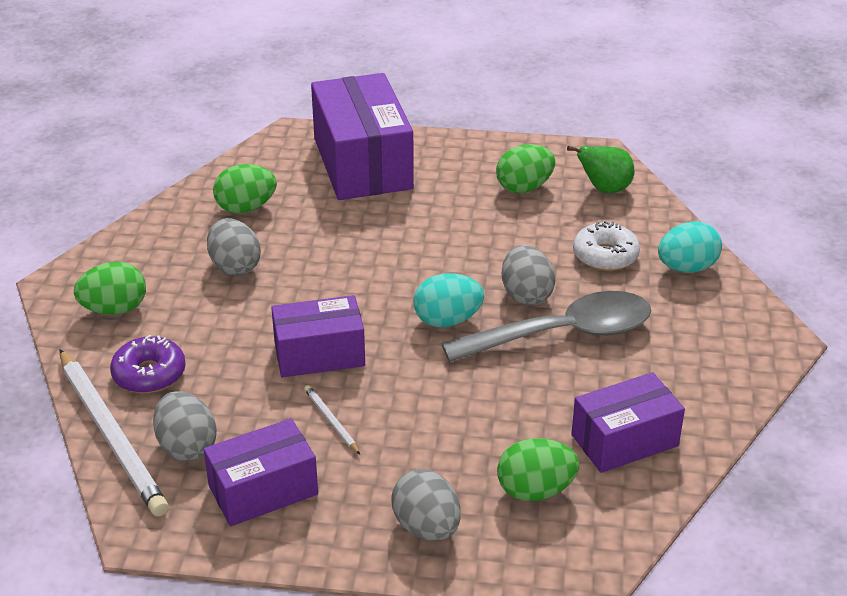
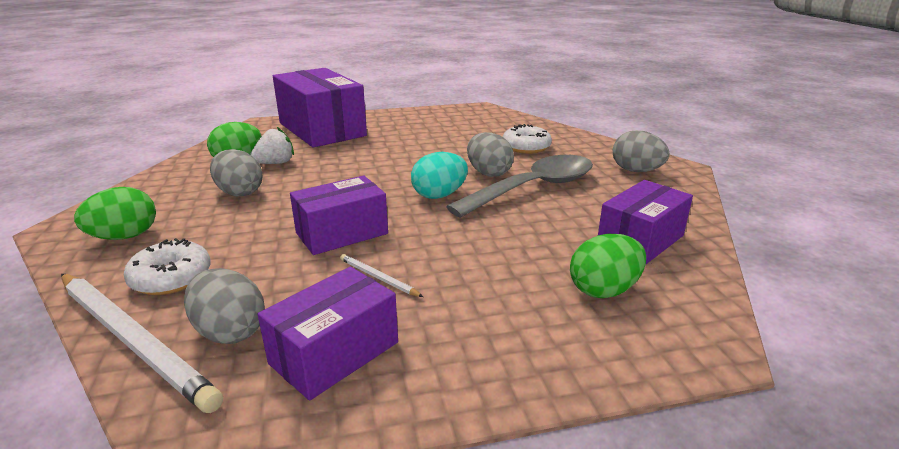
camera: 20 degrees left, 10 degrees down
(149, 374) = (171, 278): purple donut -> white donut
(286, 222) = (275, 163): none -> white strawberry
(426, 527) = (530, 345): grey egg -> grey egg (636, 171)
(524, 187) = (444, 126): green egg -> none
(604, 189) = (497, 120): green pear -> none
(686, 268) = (584, 145): turquoise egg -> none

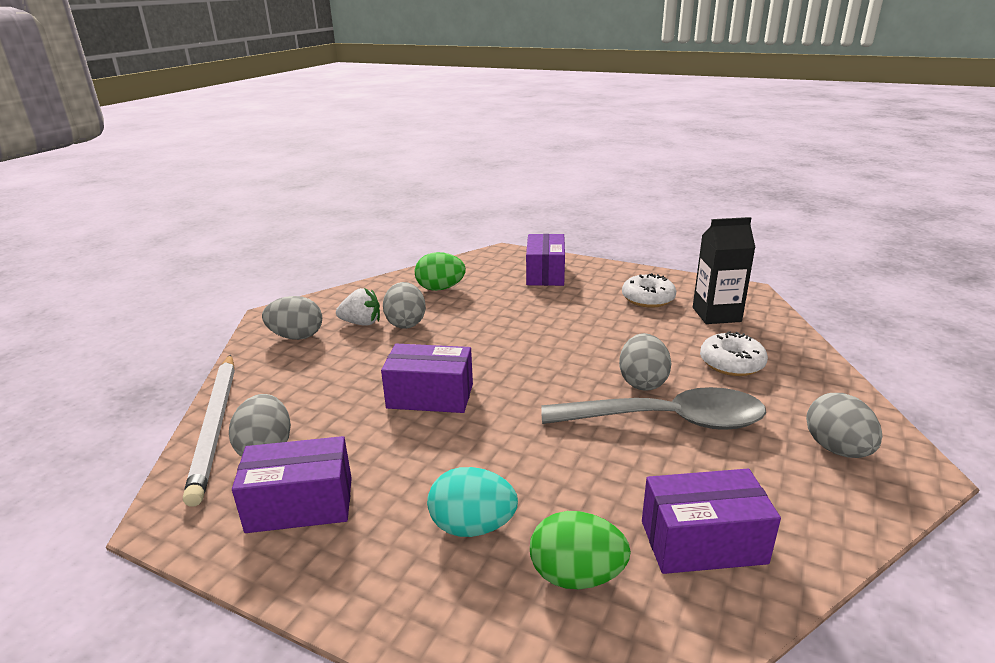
camera: 40 degrees right, 0 degrees up
(125, 237) = (296, 337): green egg -> grey egg
(171, 278) = (284, 385): white donut -> white donut (648, 299)
(275, 163) = (464, 301): white strawberry -> white strawberry (361, 323)
(322, 129) = (545, 274): purple box -> purple box, size x0.60
(378, 278) = (404, 454): white pencil -> none
(439, 195) = (559, 390): turquoise egg -> turquoise egg (472, 526)
(480, 124) = (716, 314): none -> black carton

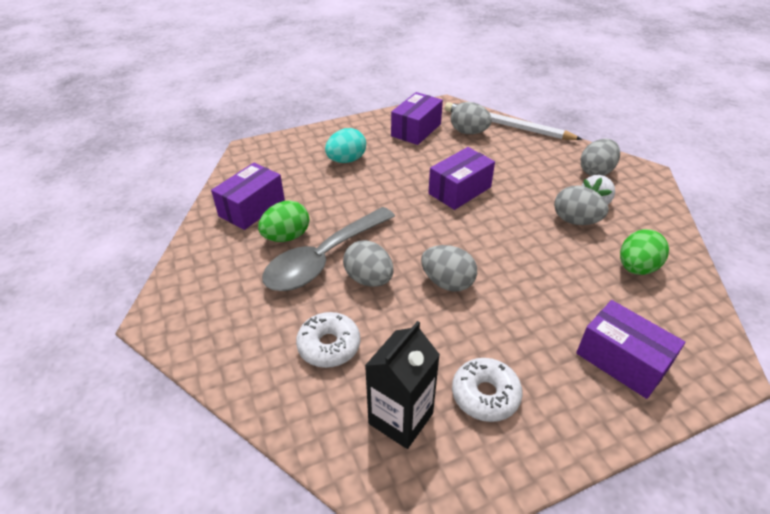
camera: 130 degrees right, 15 degrees up
(576, 576) = (289, 170): green egg -> green egg (287, 237)
(837, 449) = (211, 304): grey egg -> grey egg (447, 282)

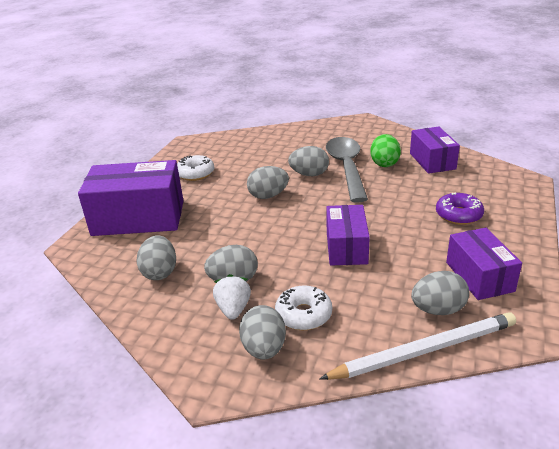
camera: 135 degrees right, 10 degrees down
(329, 346) = (283, 150): white donut -> white donut (303, 315)
(346, 160) = (458, 215): turquoise egg -> purple donut
(400, 418) = (221, 152): black carton -> none
(621, 361) = (138, 218): purple box -> purple box, size x1.66
(636, 268) = (160, 272): green egg -> grey egg

